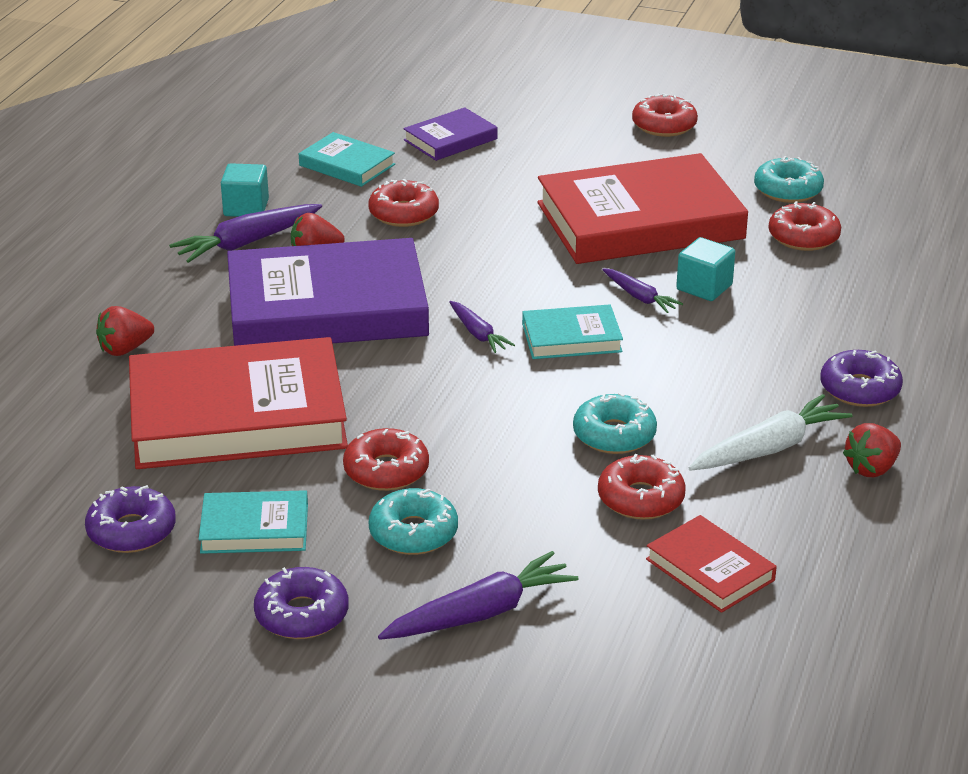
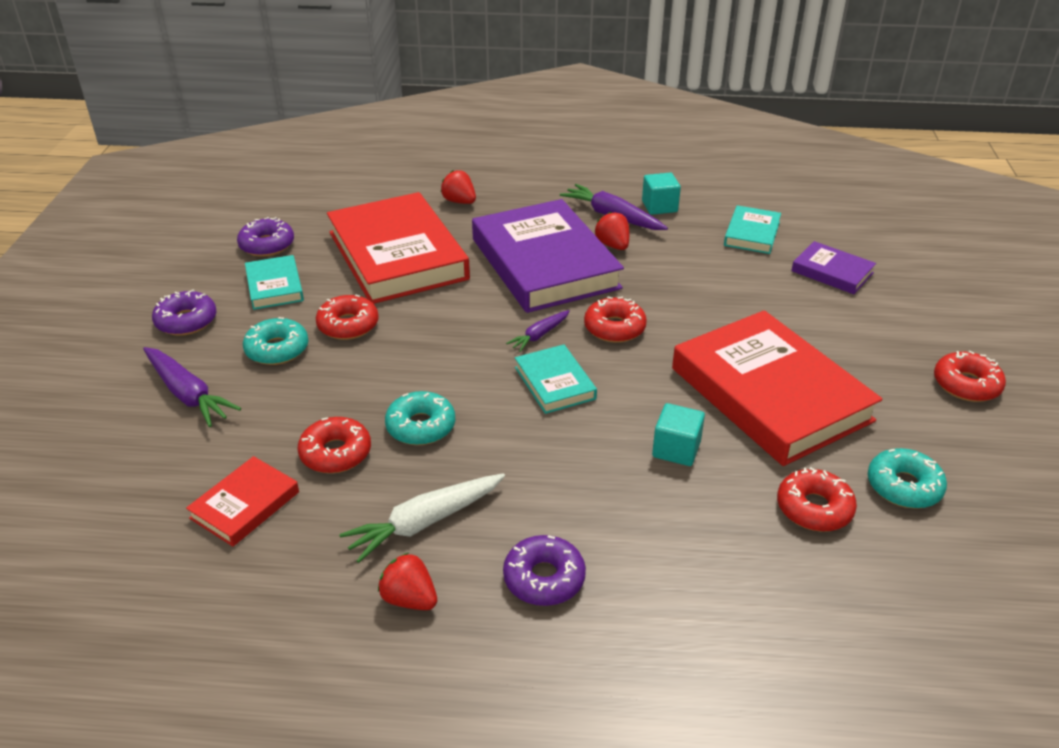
camera: 75 degrees right, 5 degrees up
(403, 213) = (697, 271): red donut -> red donut (614, 328)
(640, 297) = (637, 412): purple carrot -> none
(769, 448) = (425, 522): white carrot -> white carrot turned 105 degrees clockwise

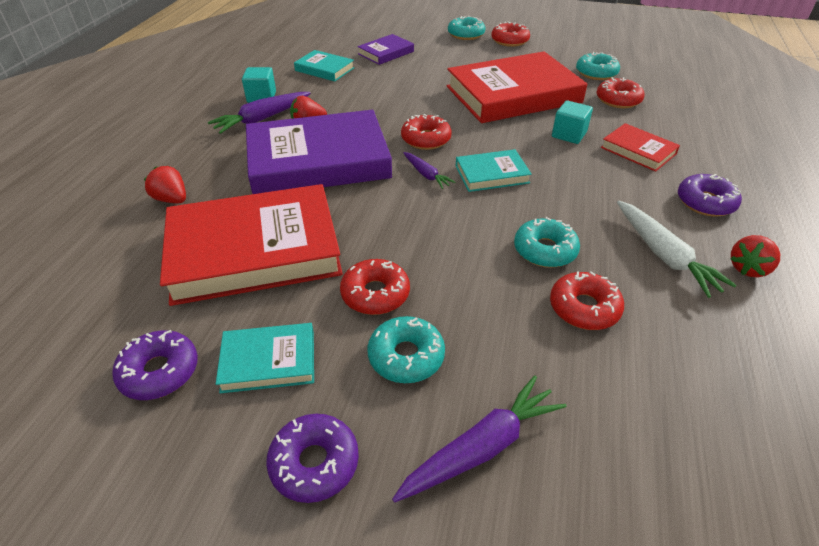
camera: 80 degrees left, 5 degrees up
(245, 505) = (667, 379): red book -> red book (638, 151)
(459, 201) = (172, 199): red strawberry -> red strawberry turned 75 degrees clockwise
(955, 337) = (466, 34): none -> turquoise donut

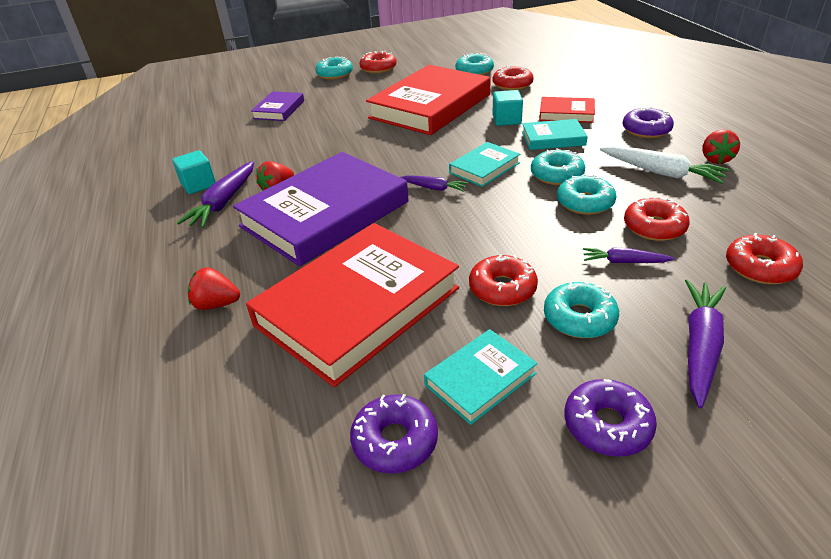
camera: 30 degrees left, 5 degrees down
(324, 69) = (235, 141): turquoise book -> turquoise book (553, 138)
(426, 139) = (400, 163): red donut -> red donut (760, 267)
(511, 326) = (624, 262): none -> purple carrot
(551, 210) = (556, 175): none -> turquoise donut

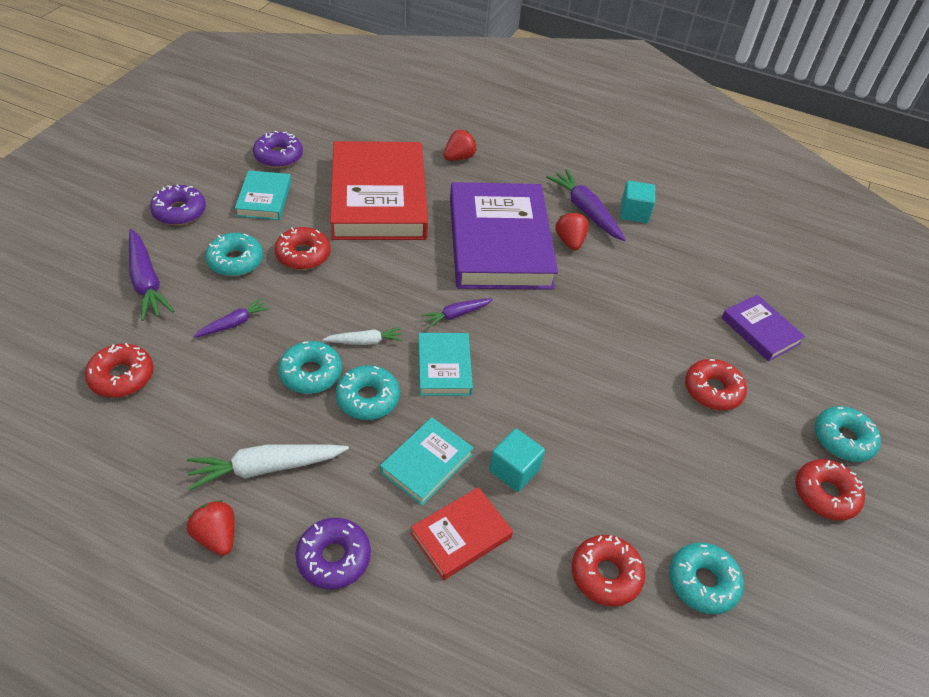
camera: 125 degrees right, 10 degrees up
(430, 106) = (630, 442): red book -> none
(522, 202) = (365, 341): none -> white carrot
(654, 227) = (230, 376): red donut -> red donut (712, 390)

